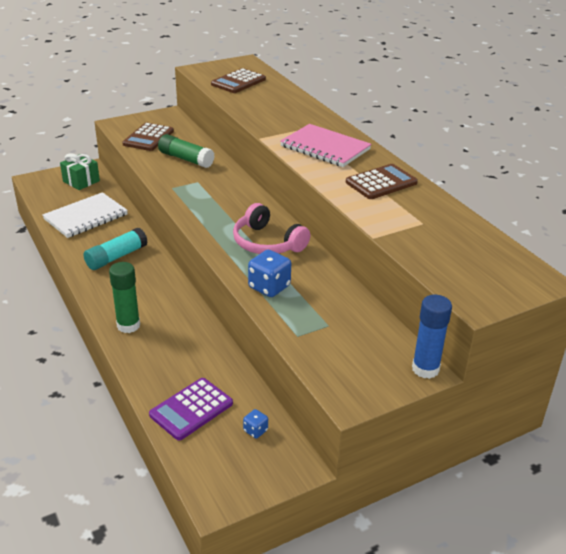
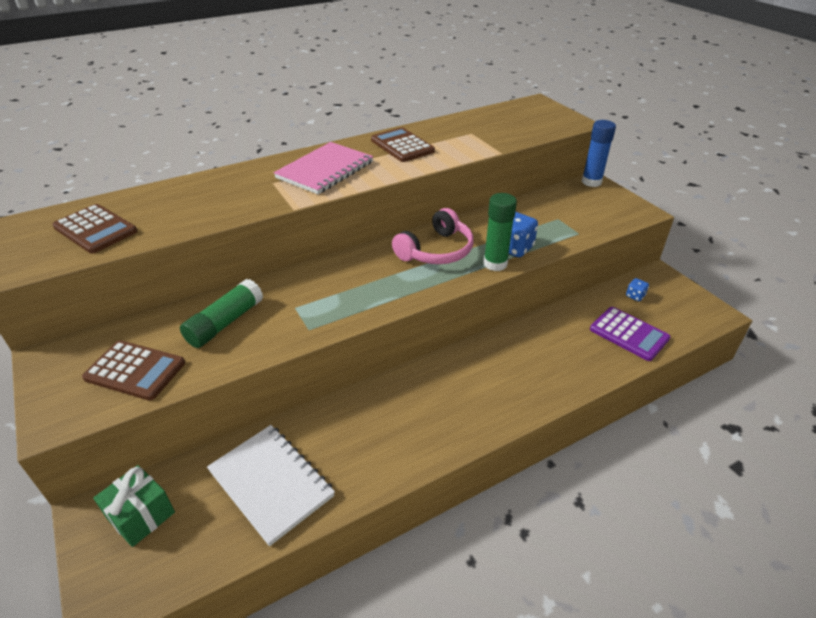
camera: 90 degrees left, 5 degrees up
(116, 257) = (384, 426): turquoise glue stick -> none
(128, 325) = (524, 394): green glue stick -> green glue stick (495, 264)

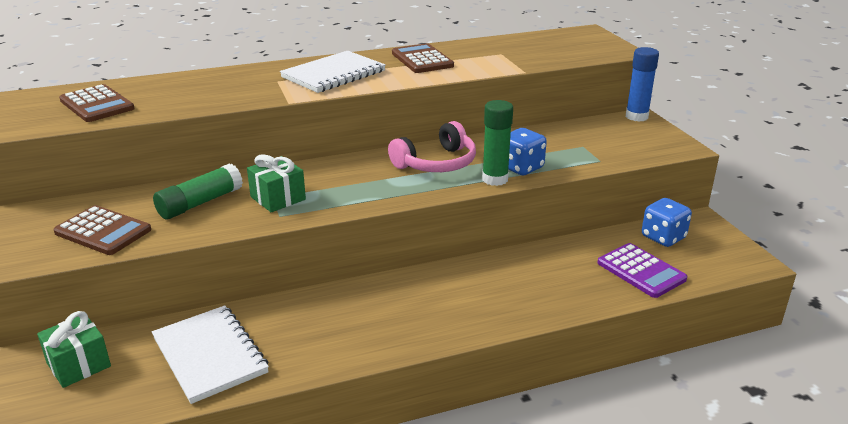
camera: 10 degrees right, 10 degrees down
(300, 308) = (278, 198): none -> green gift
(325, 170) = (333, 74): pink notebook -> white notebook
(635, 296) = (663, 237): blue dice -> blue dice, size x1.90

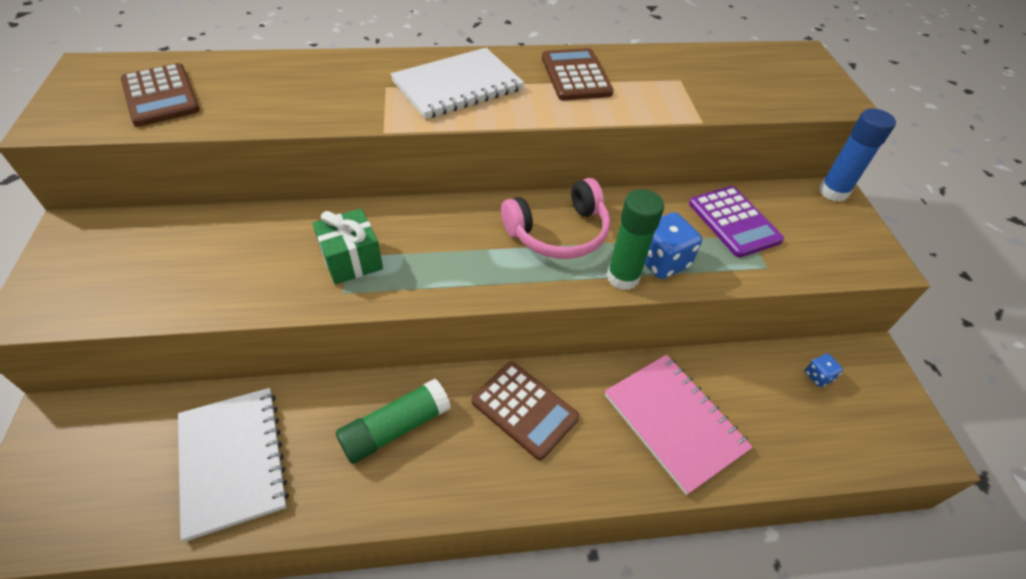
camera: 10 degrees right, 20 degrees up
(79, 365) = (92, 442): green gift -> none
(103, 231) = (137, 279): brown calculator -> brown calculator (524, 409)
(200, 203) = (261, 250): green glue stick -> green glue stick (395, 428)
(562, 278) = (674, 422): none -> pink notebook
(641, 271) = (776, 431): purple calculator -> purple calculator (734, 222)
(663, 237) = (818, 376): blue dice -> blue dice, size x0.52

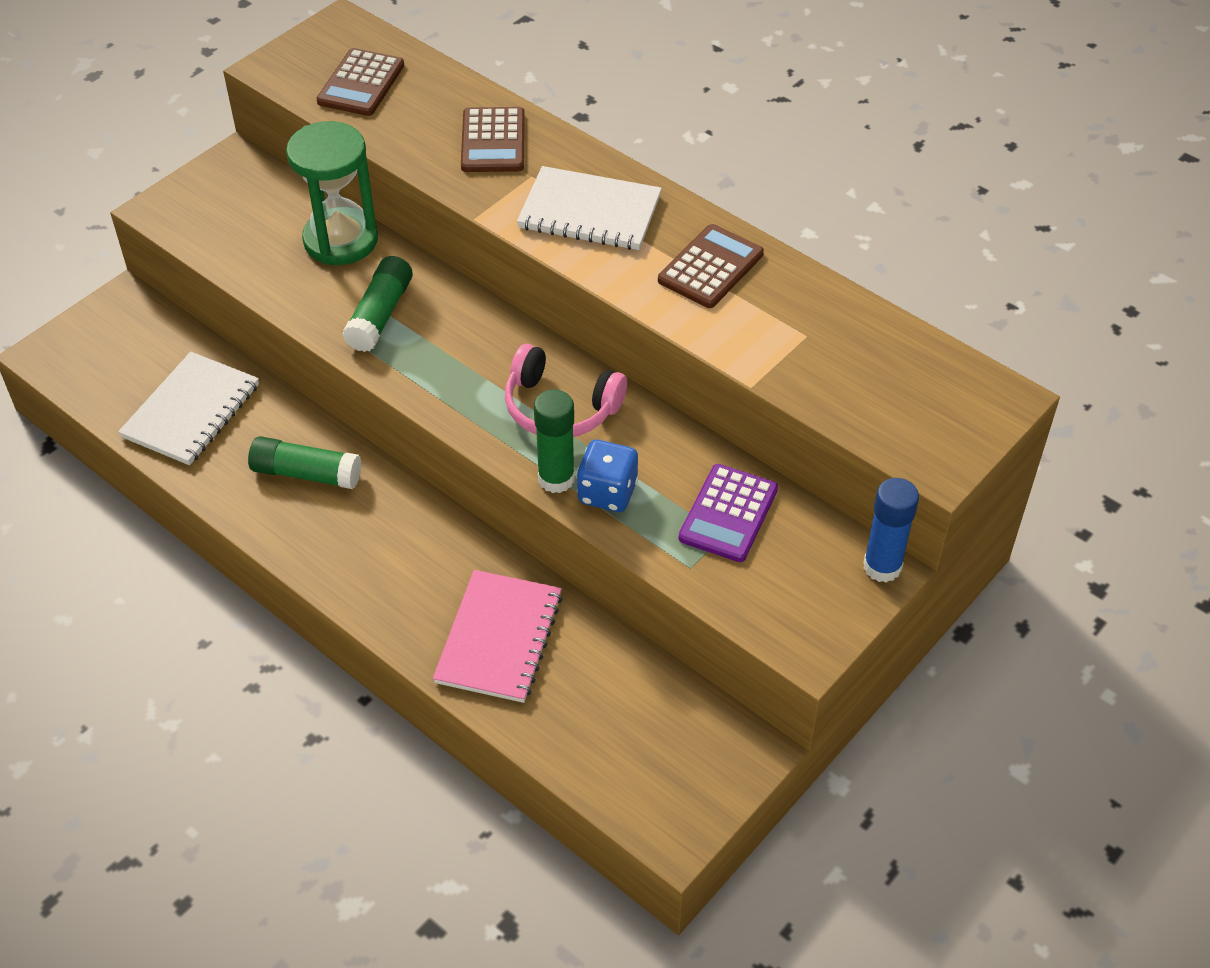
camera: 50 degrees right, 0 degrees up
(249, 231) = (341, 240): none -> green hourglass
(352, 260) = (380, 314): green gift -> green glue stick
(524, 409) = (405, 536): brown calculator -> brown calculator (493, 141)
(818, 376) = (672, 717): blue dice -> none

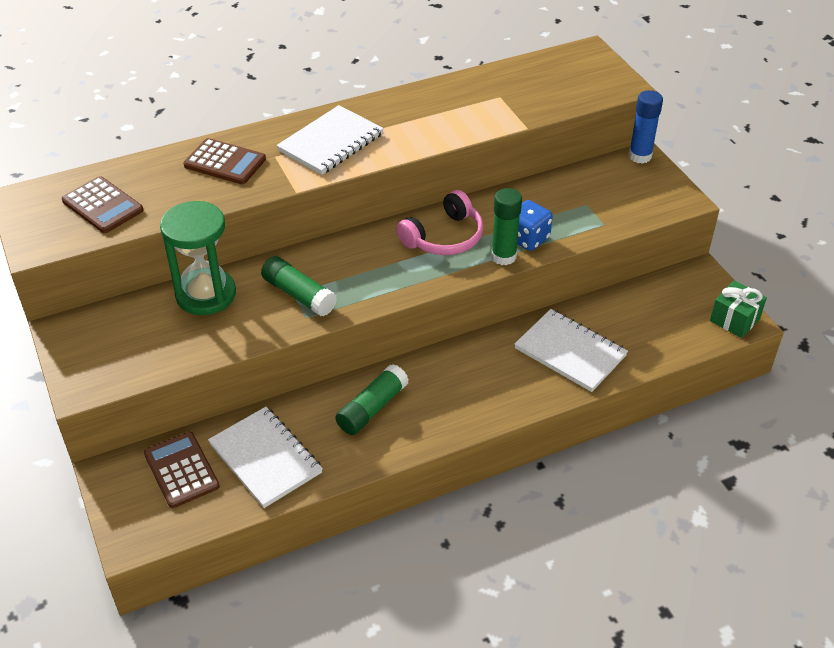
camera: 65 degrees left, 5 degrees down
(499, 638) = (570, 352): pink notebook -> white notebook
(671, 820) = (734, 319): none -> green gift
(710, 267) = (418, 112): brown calculator -> brown calculator (181, 470)
(728, 514) = (571, 197): purple calculator -> none

